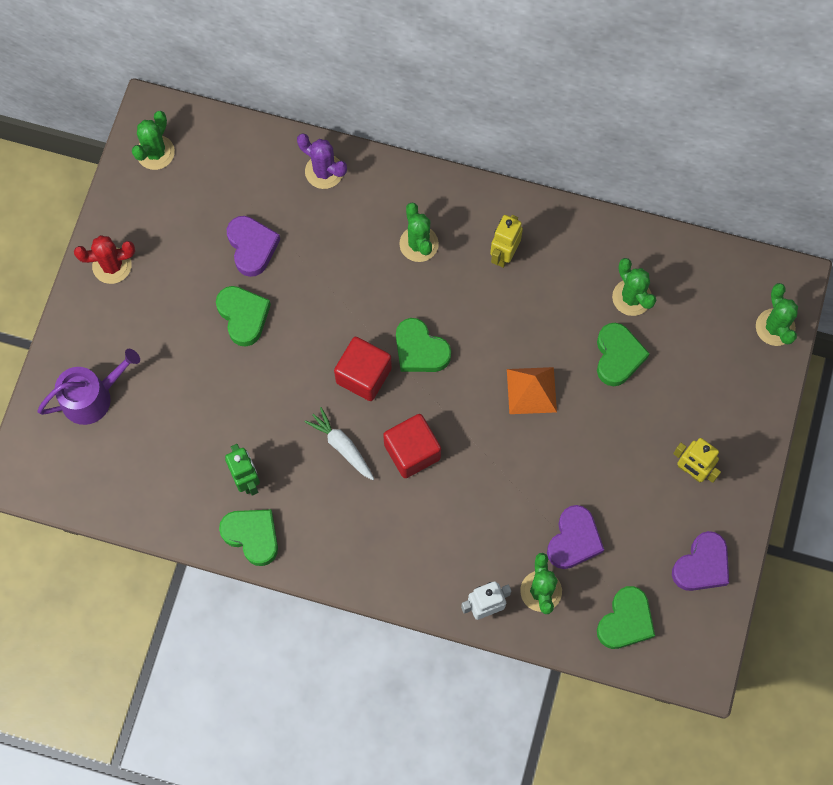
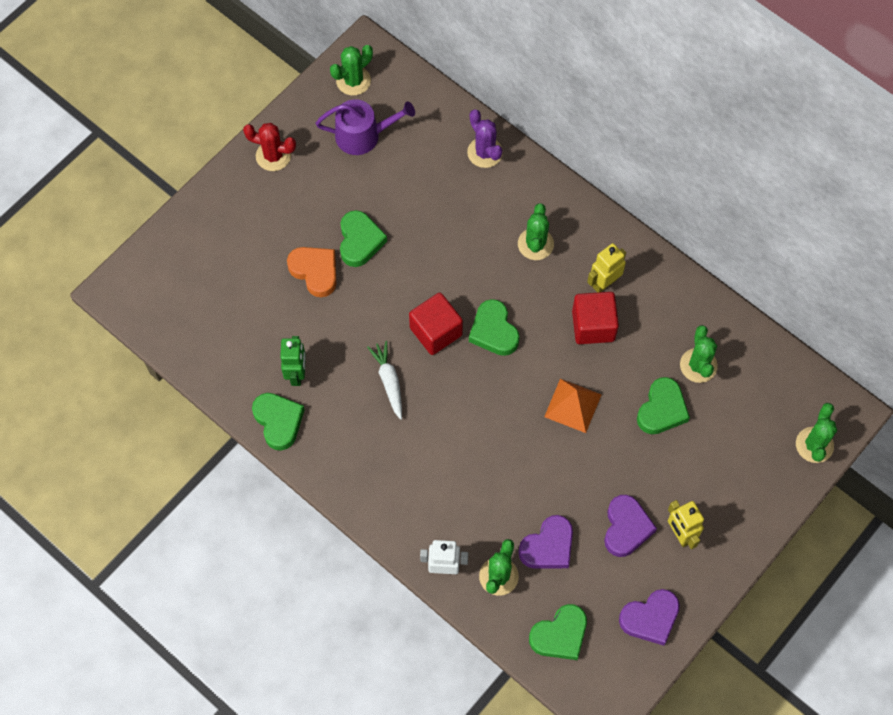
camera: 25 degrees right, 5 degrees down
(92, 397) = (205, 253): purple watering can -> purple watering can (363, 135)
(214, 367) = (315, 272): none -> orange heart
(252, 247) = (394, 188): purple heart -> purple heart (626, 528)
(412, 451) = (445, 411): red cube -> red cube (593, 326)

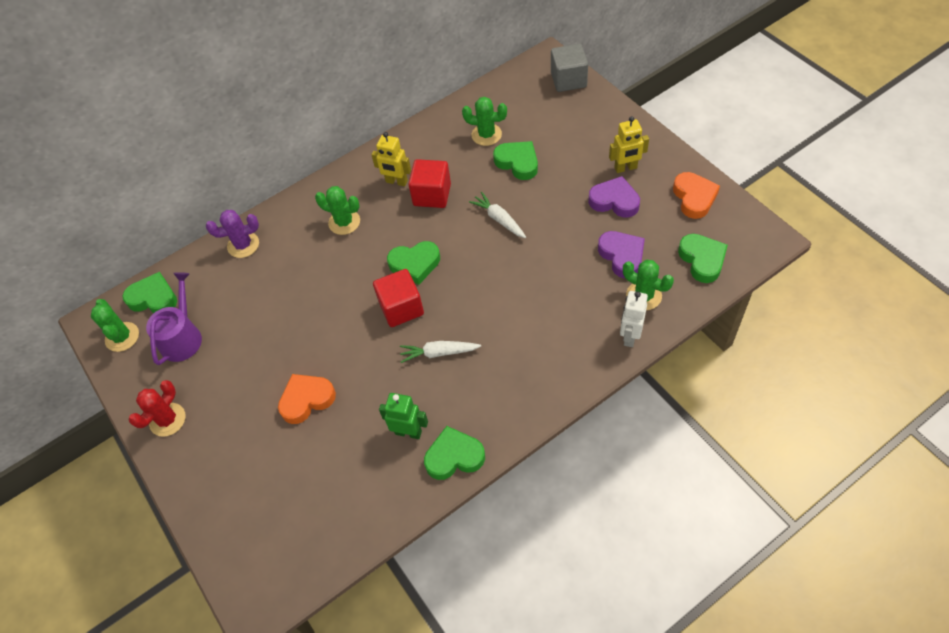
camera: 70 degrees left, 10 degrees down
(360, 241) = (289, 356): green heart -> green heart (153, 298)
(573, 405) = (499, 219): orange pyramid -> white carrot
(604, 283) = (396, 182): yellow robot -> yellow robot turned 45 degrees counterclockwise
(650, 618) = (694, 198): purple heart -> orange heart
(814, 445) = (568, 80): green cactus -> grey cube

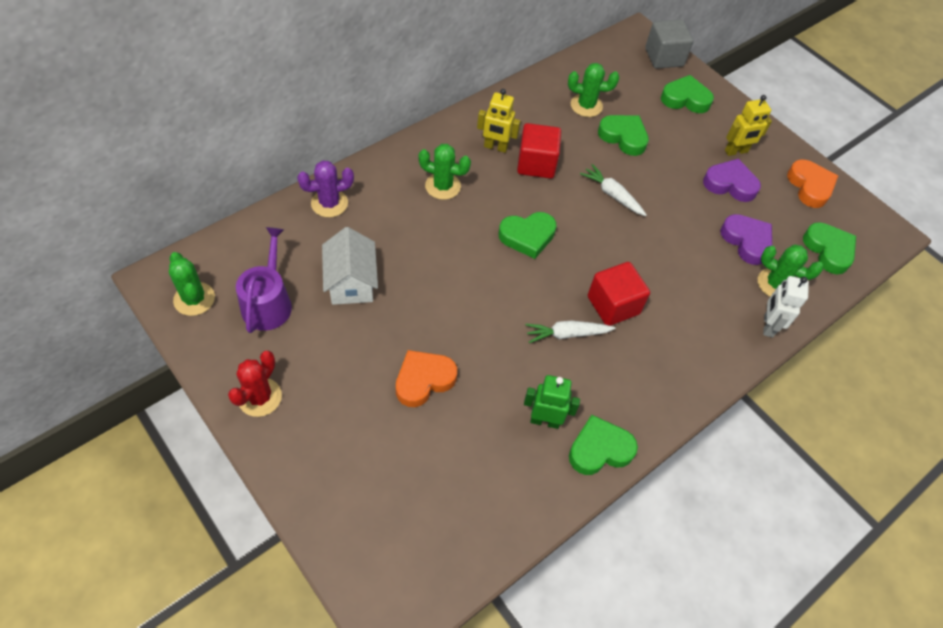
camera: 15 degrees left, 0 degrees up
(153, 298) = (228, 256): green heart -> green heart (685, 99)
(254, 315) = (351, 282): none -> white house
(401, 308) = (518, 283): red cube -> red cube (613, 305)

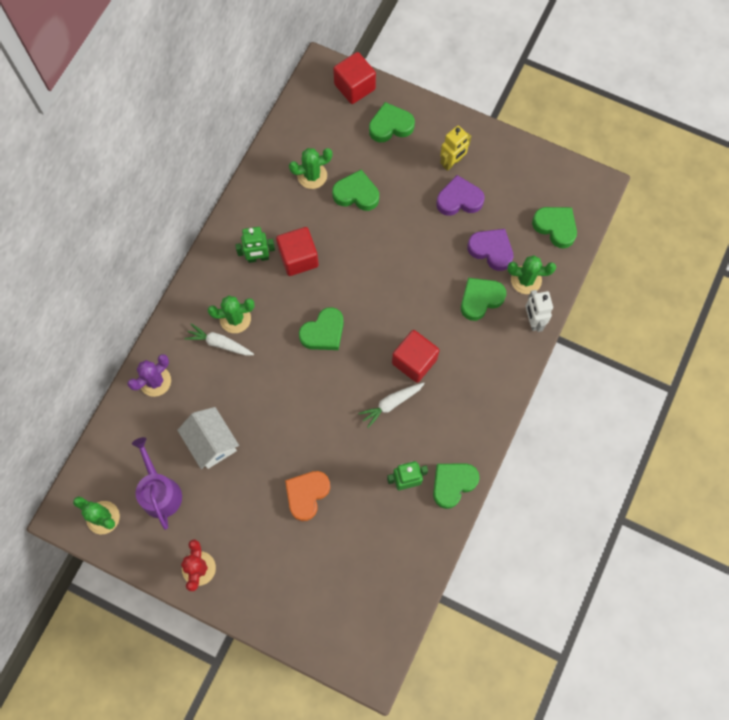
camera: 20 degrees left, 15 degrees up
(495, 147) = (258, 258): yellow robot -> green robot
(612, 195) = (371, 258): white carrot -> white carrot (219, 343)
(664, 57) = (354, 87): grey cube -> red cube
(715, 280) = (480, 299): none -> green heart
(810, 186) = (522, 170): orange heart -> none

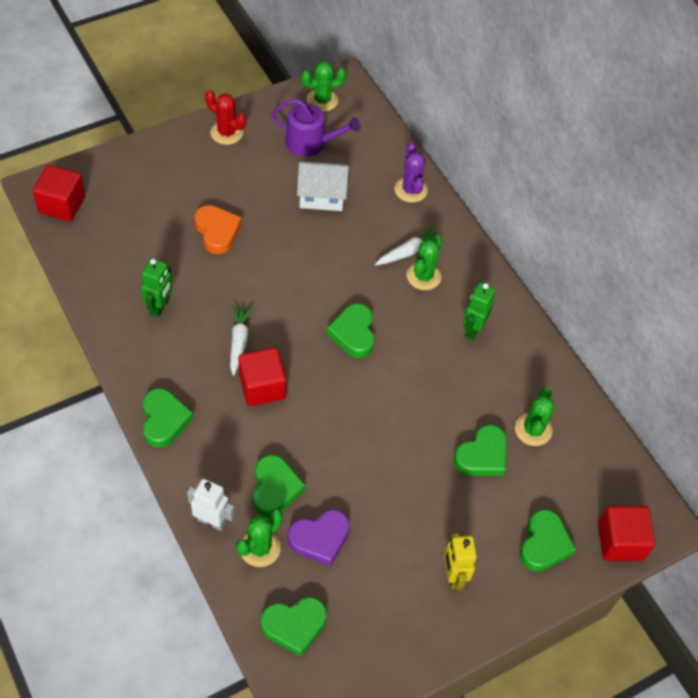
camera: 120 degrees right, 15 degrees down
(298, 258) = (447, 361): red cube -> red cube (62, 205)
(453, 484) = (124, 339): green heart -> green heart (164, 420)
(459, 199) = (403, 550): purple heart -> none

